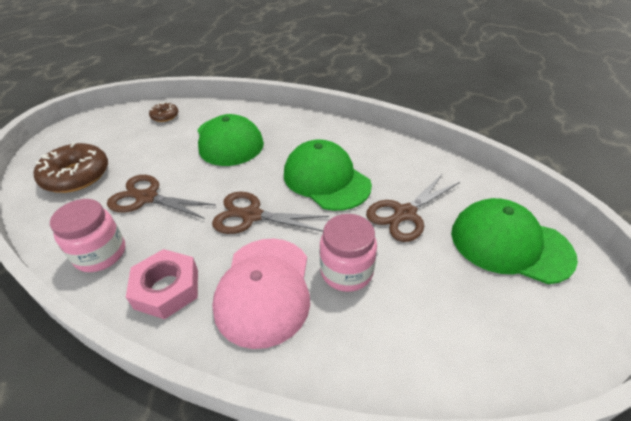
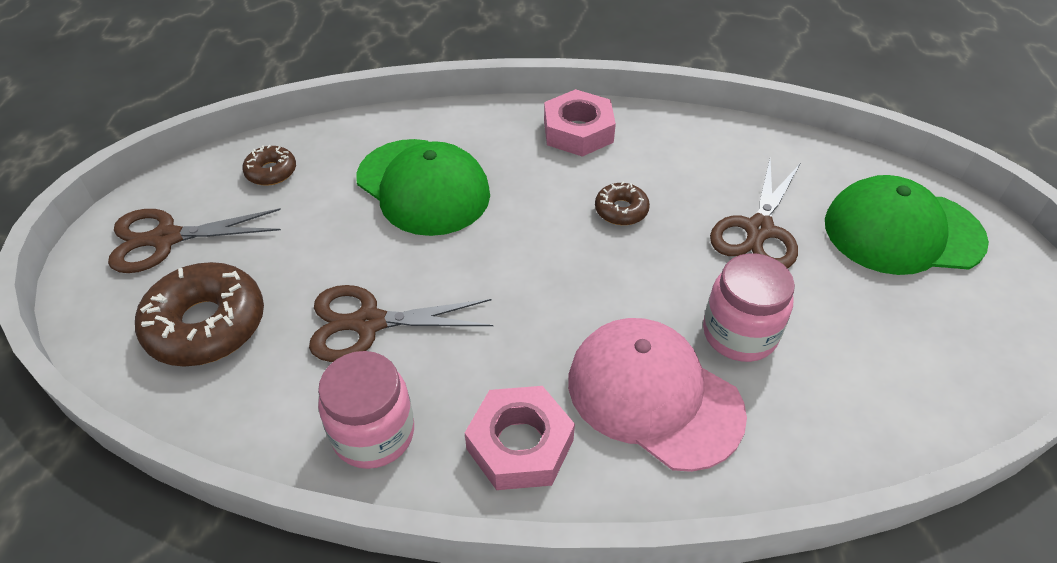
camera: 25 degrees left, 5 degrees up
(252, 215) = (556, 299): brown scissors -> brown scissors (166, 238)
(264, 289) = (654, 396): pink cap -> pink cap turned 150 degrees clockwise
(326, 179) = (621, 210): green cap -> brown donut
(333, 133) = (578, 131): none -> pink nut

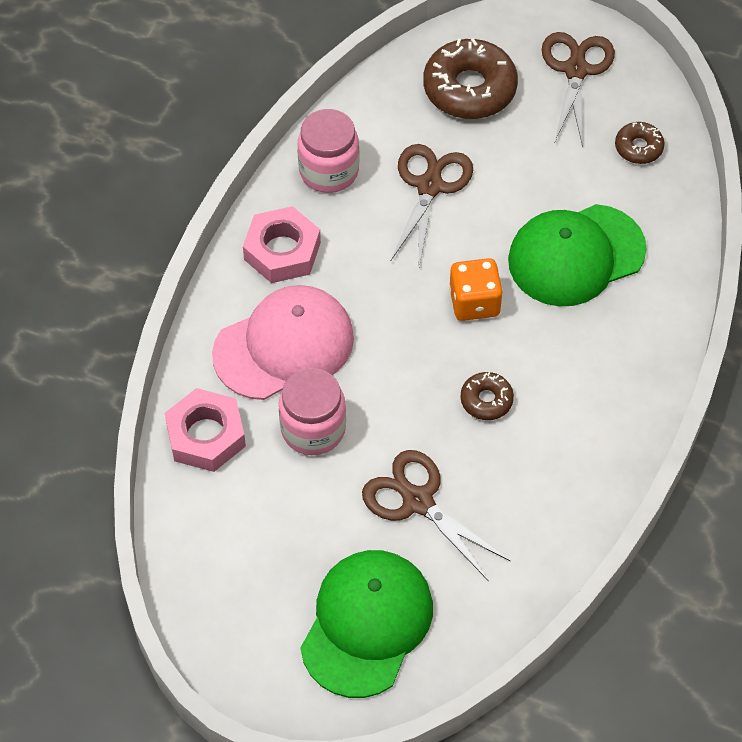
camera: 110 degrees right, 10 degrees up
(512, 246) = (474, 302): none -> orange dice
(578, 131) = (614, 406): pink nut -> pink nut (206, 435)

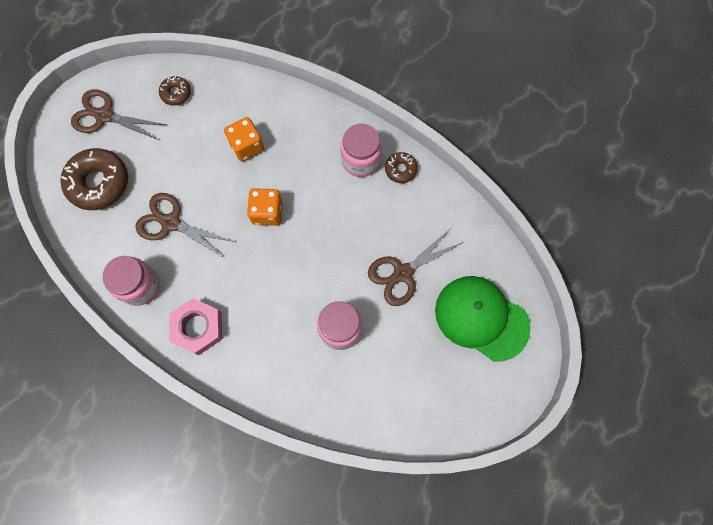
camera: 80 degrees left, 15 degrees up
(206, 435) = (332, 401): pink nut -> none
(284, 346) = (273, 338): pink cap -> none
(486, 400) = (339, 219): brown donut -> brown donut (400, 169)
(576, 255) = (247, 146): green cap -> orange dice
(594, 414) = (361, 160): none -> pink jar

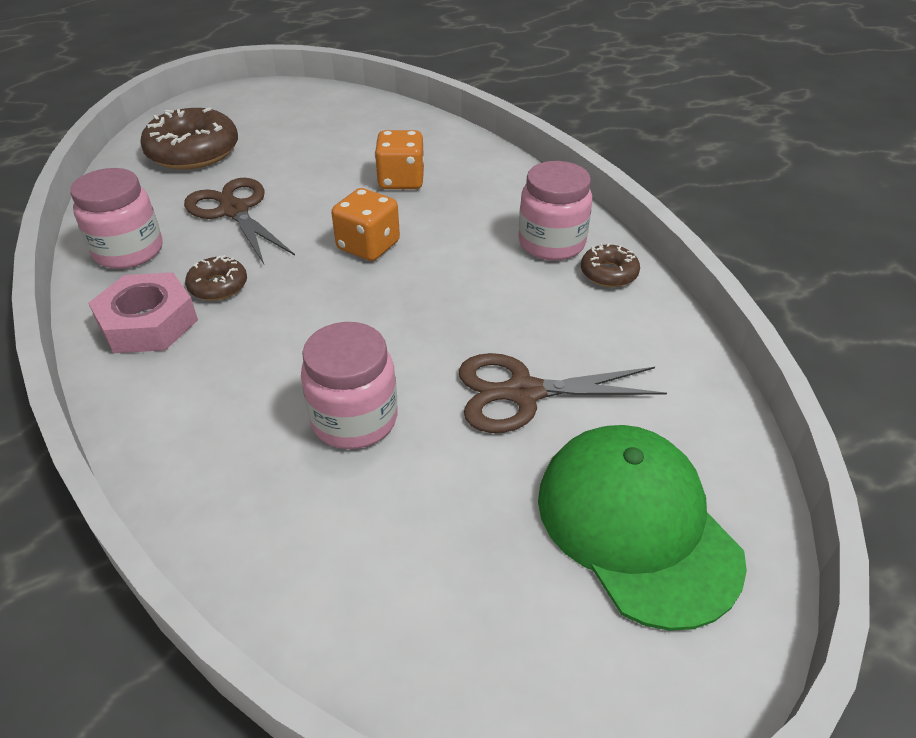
camera: 30 degrees right, 30 degrees down
(104, 116) = (261, 109): brown scissors -> none
(176, 93) = (359, 117): brown donut -> brown donut (218, 286)

